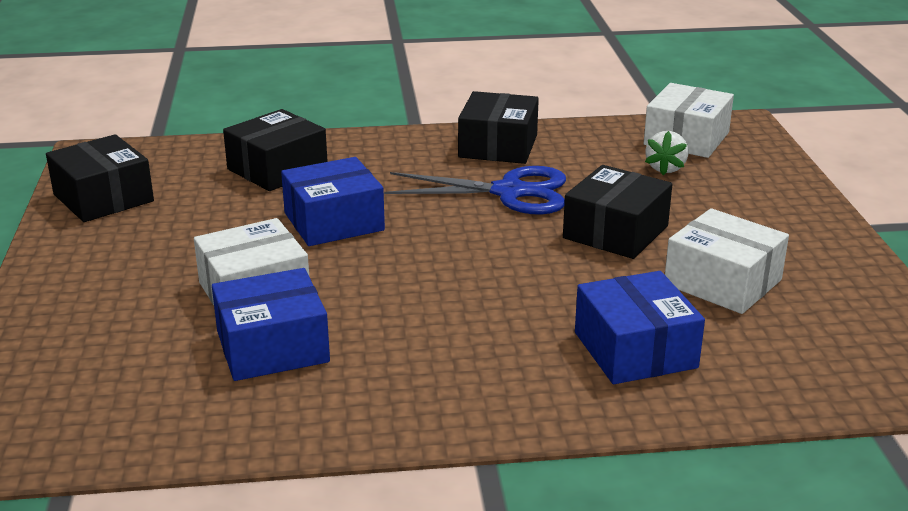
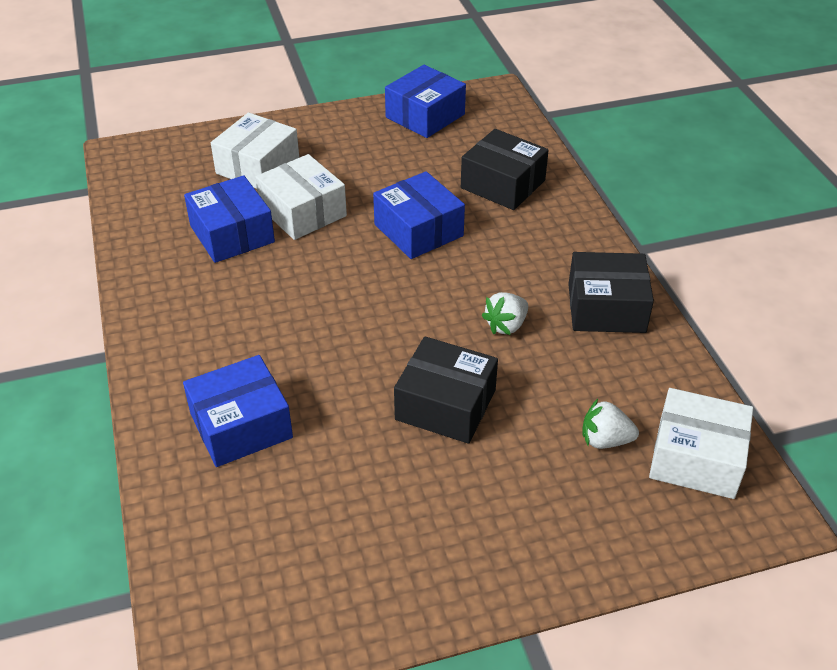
camera: 80 degrees right, 15 degrees up
(103, 198) = (425, 116): black box -> blue box
(509, 192) = (506, 325): blue scissors -> white strawberry
(722, 282) = (363, 486): white box -> white box (258, 166)

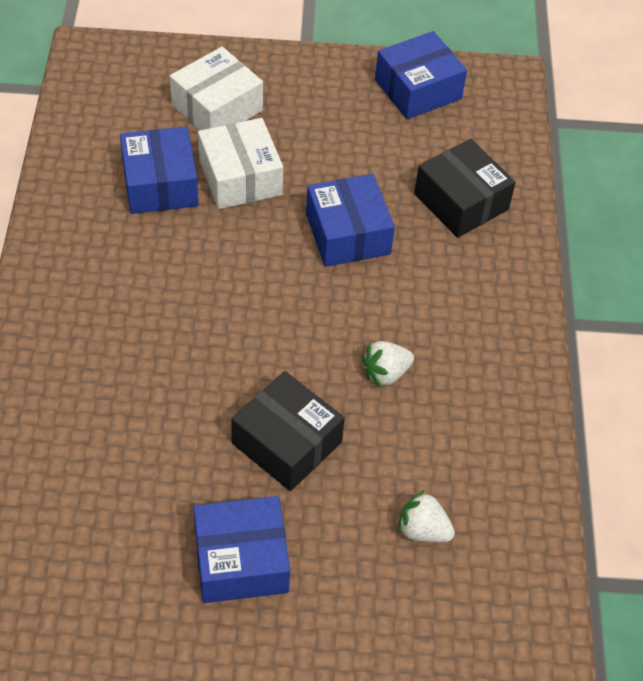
camera: 15 degrees right, 10 degrees up
(241, 426) = (88, 404): blue box -> blue box (241, 560)
(606, 308) = (497, 384): black box -> none
(696, 458) = (502, 578): white box -> none

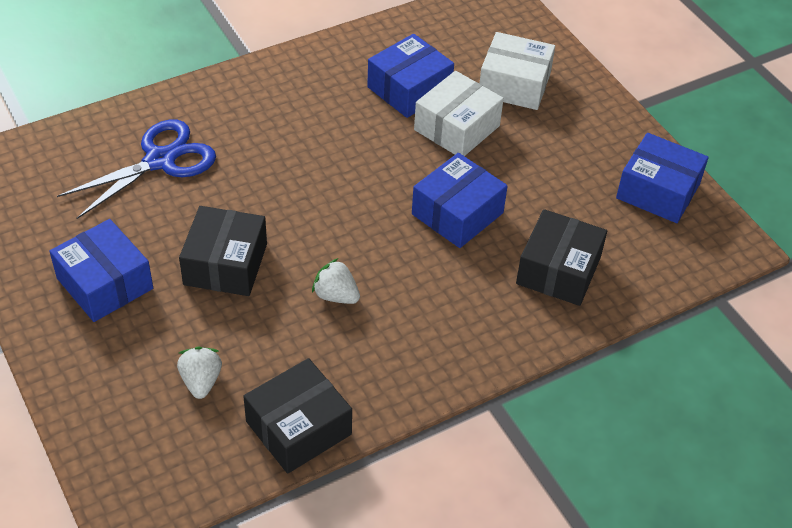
camera: 60 degrees right, 5 degrees down
(98, 435) = (160, 160): none -> blue scissors
(522, 476) = (298, 428): none -> black box

